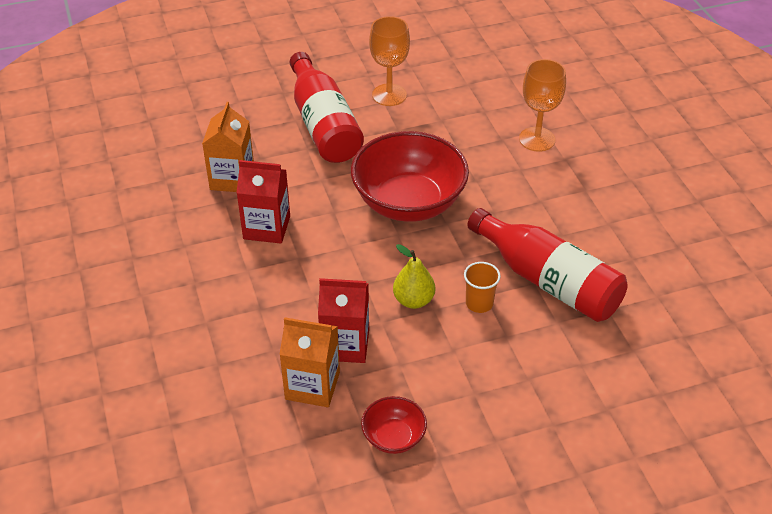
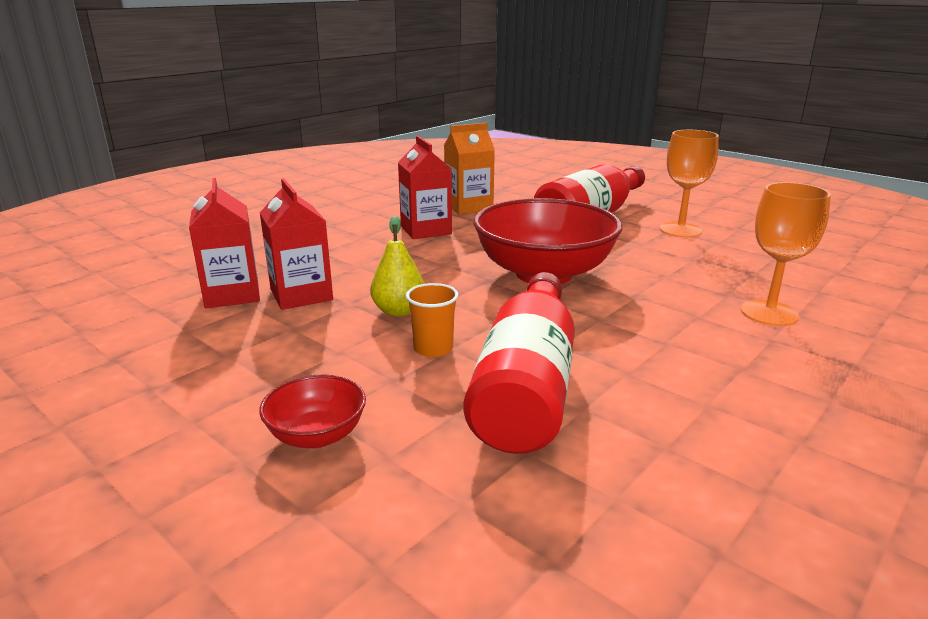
camera: 60 degrees right, 20 degrees down
(312, 385) = (232, 294): orange carton -> red carton
(393, 437) = (173, 352): red bowl -> red bowl (317, 435)

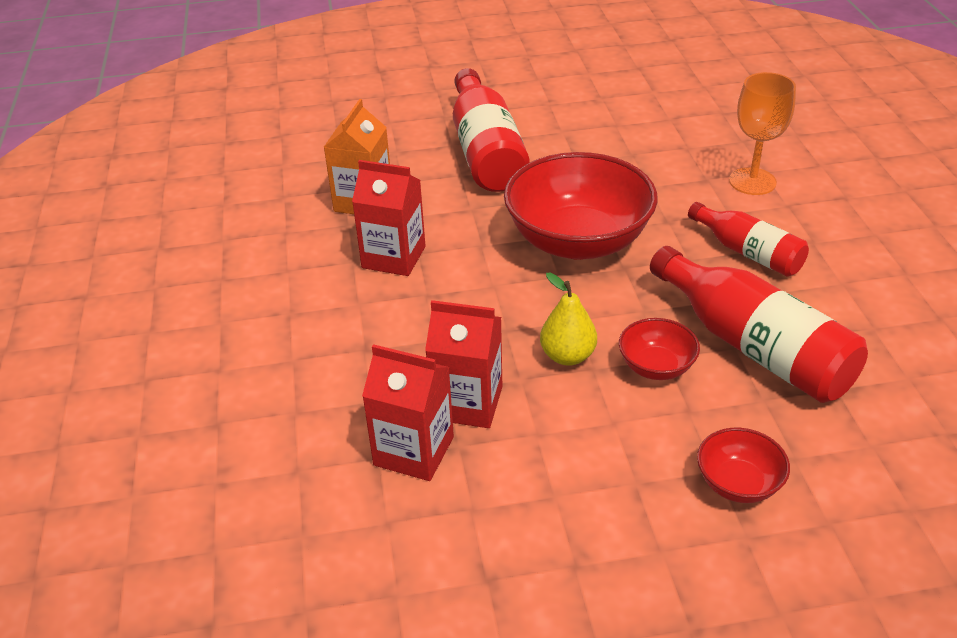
camera: 50 degrees left, 15 degrees up
(433, 348) = (656, 367): orange cup -> red bowl
(660, 342) = (748, 252): none -> red bottle
(680, 230) = (571, 125): orange goblet -> none

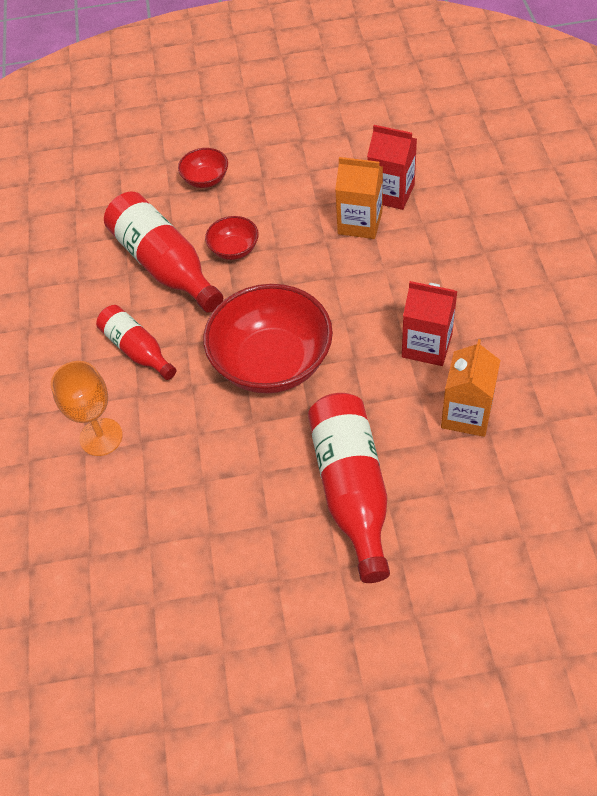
camera: 175 degrees left, 15 degrees up
(467, 403) = (360, 223): red carton -> orange carton
(567, 356) = (292, 256): yellow pear -> none

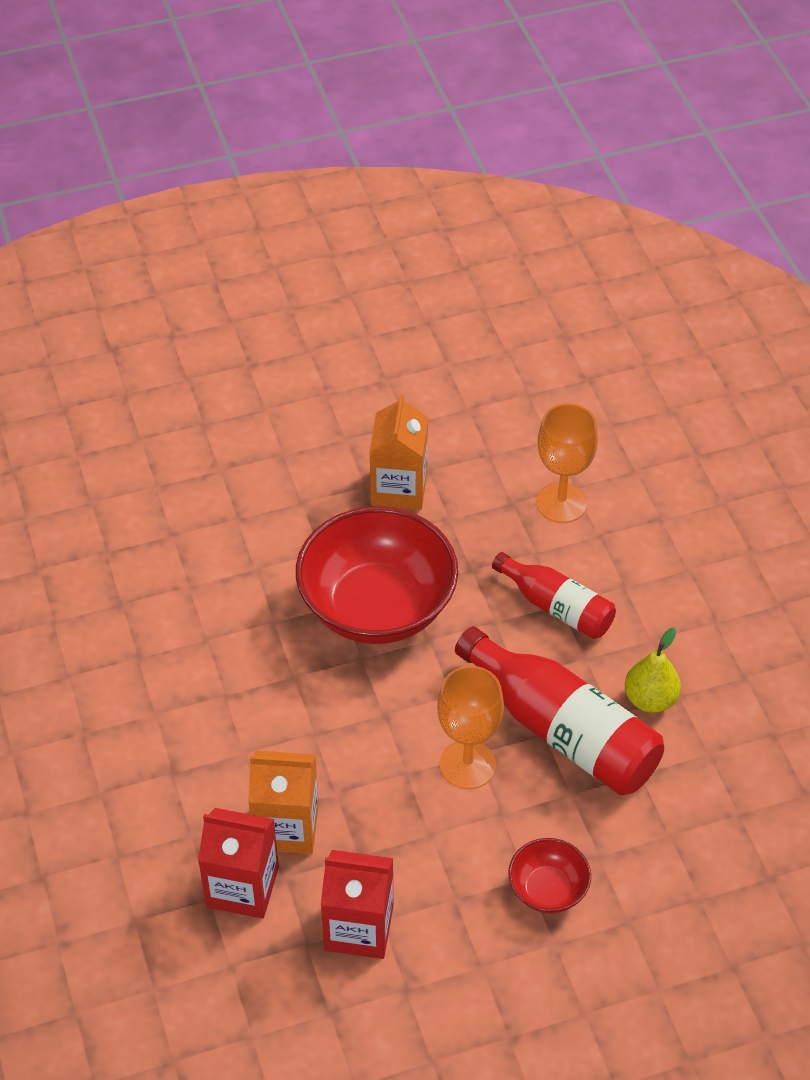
camera: 165 degrees right, 5 degrees down
(98, 279) = (650, 699): none -> yellow pear
(234, 249) = (467, 764): red bowl -> orange goblet
(351, 490) = (260, 478): red bottle -> none
(427, 345) = (181, 647): red carton -> red carton (359, 928)
(466, 414) = (132, 568): orange carton -> orange carton (399, 488)

